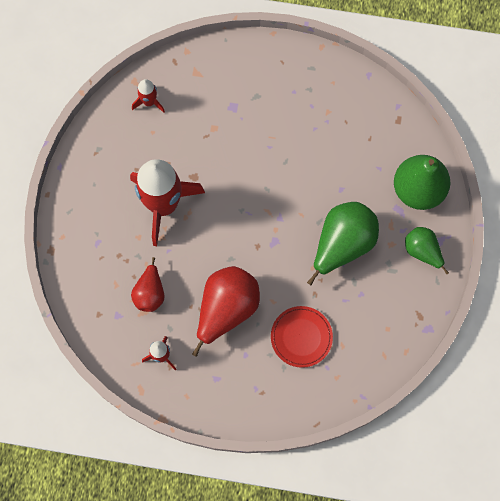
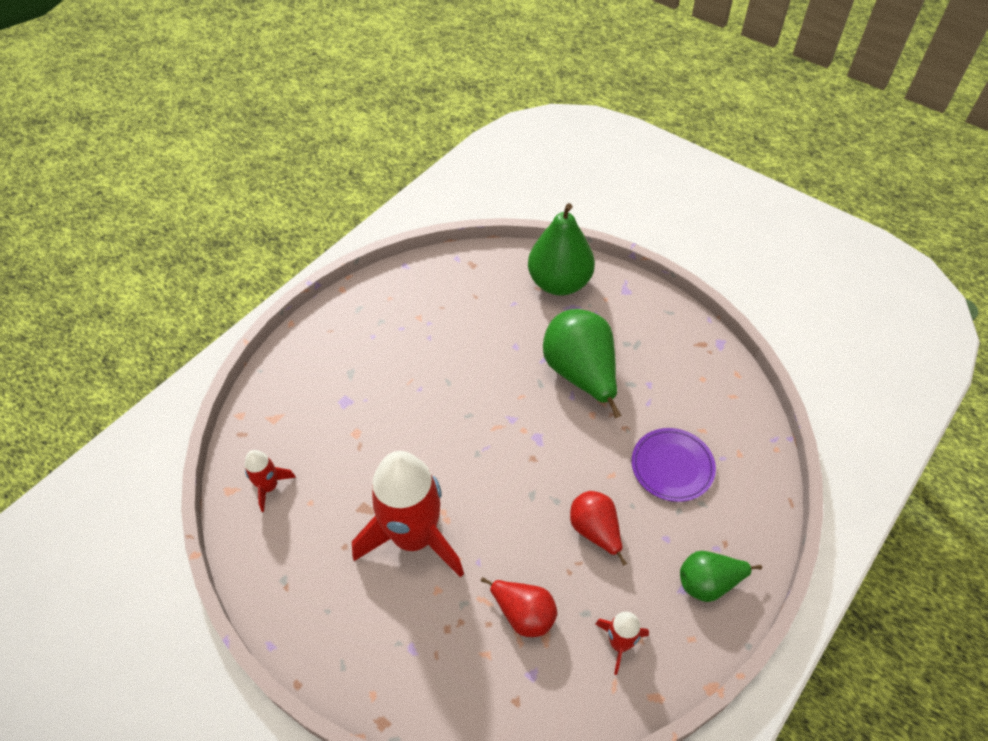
camera: 60 degrees left, 20 degrees down
(226, 309) = (595, 531): red pear -> red pear, size x0.58
(301, 337) = (672, 466): red plate -> purple plate
(422, 251) = (629, 309): green pear -> green pear (708, 583)

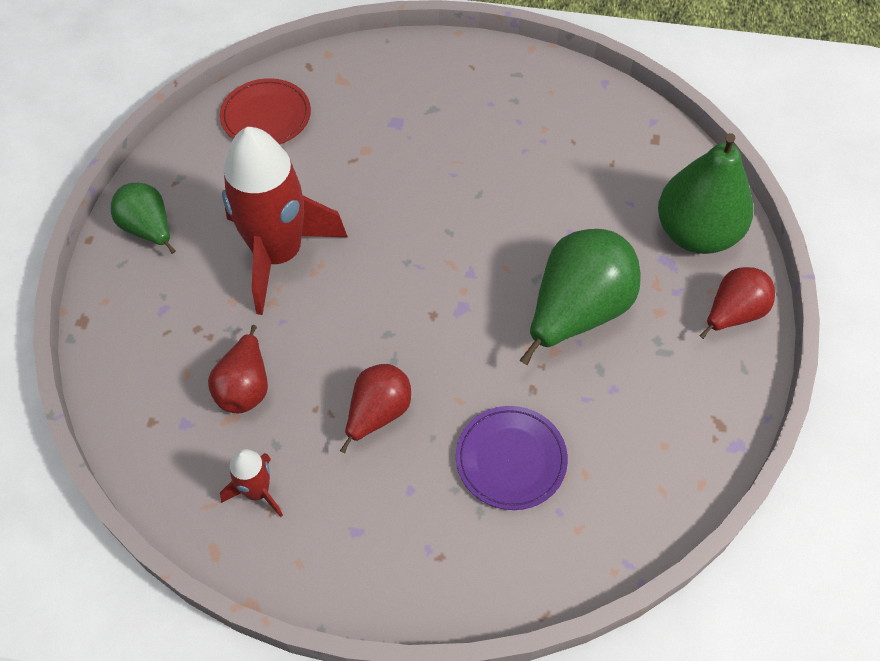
camera: 60 degrees right, 5 degrees up
(269, 487) = (266, 116): red rocket -> red plate
(629, 297) = (733, 314): none -> red pear
(708, 583) = (377, 557): green pear -> green pear (149, 230)

